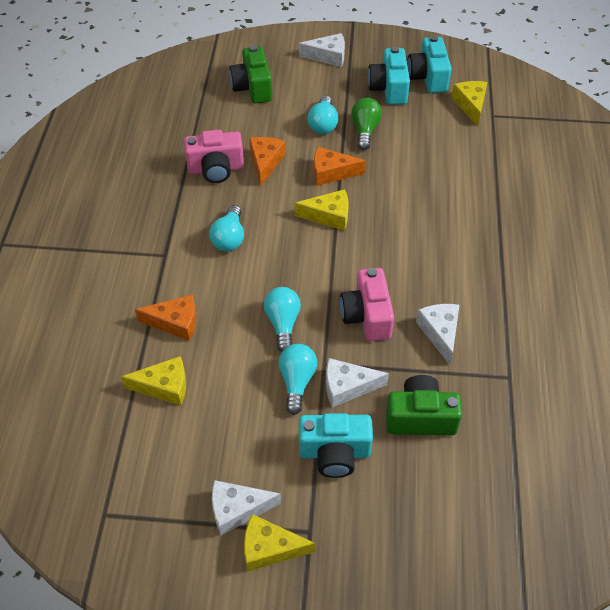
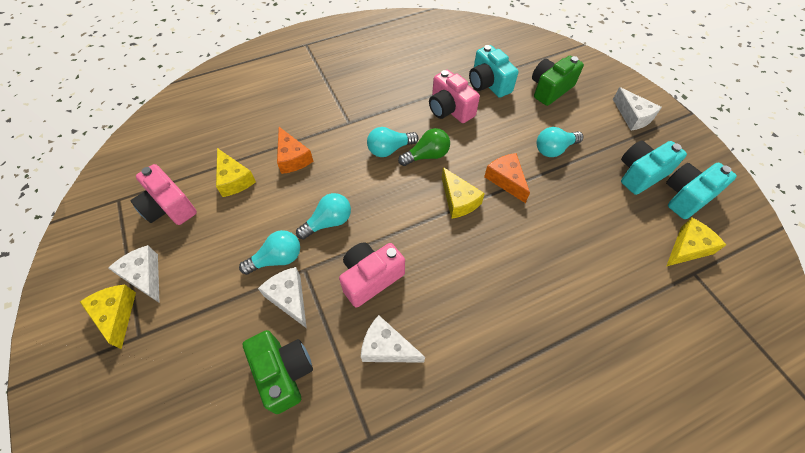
camera: 60 degrees right, 5 degrees up
(157, 462) = (169, 207): none -> pink camera
(265, 162) = (480, 134): orange cheese -> none
(334, 453) = (219, 319): turquoise camera -> turquoise camera (488, 84)
(365, 130) = (574, 180): green light bulb -> green light bulb (427, 156)
(440, 333) = (387, 347): white cheese -> white cheese turned 120 degrees counterclockwise

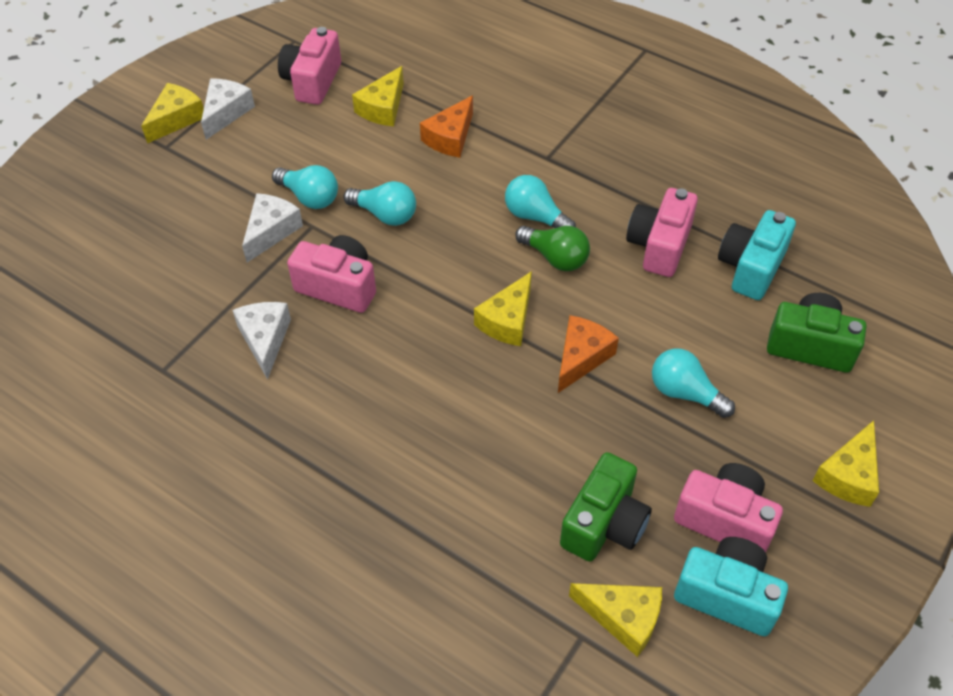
camera: 60 degrees right, 5 degrees down
(284, 373) = (190, 270): green camera -> green camera (604, 524)
(633, 116) = (848, 475): white cheese -> yellow cheese
(640, 174) = (725, 519): turquoise camera -> pink camera

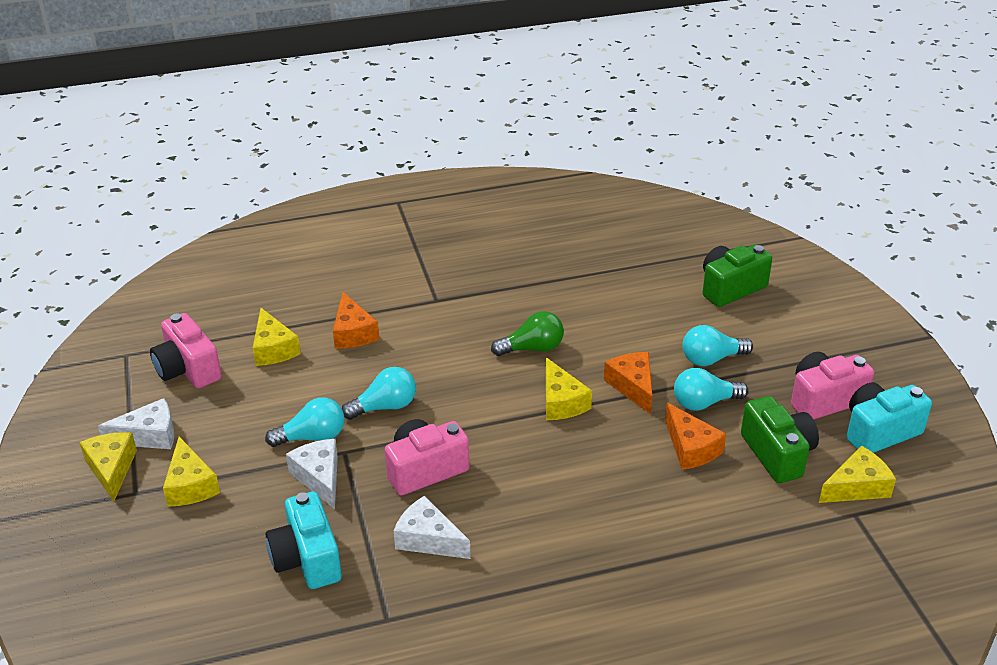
camera: 50 degrees left, 15 degrees down
(226, 112) = (149, 436): white cheese -> white cheese turned 105 degrees clockwise
(535, 217) = (484, 336): turquoise light bulb -> turquoise light bulb (704, 403)
(543, 450) = (691, 448): none -> orange cheese
(659, 246) = (579, 298): pink camera -> none
(751, 267) = (643, 273): turquoise camera -> turquoise camera (307, 559)
(848, 475) = (839, 332): yellow cheese -> yellow cheese (190, 485)

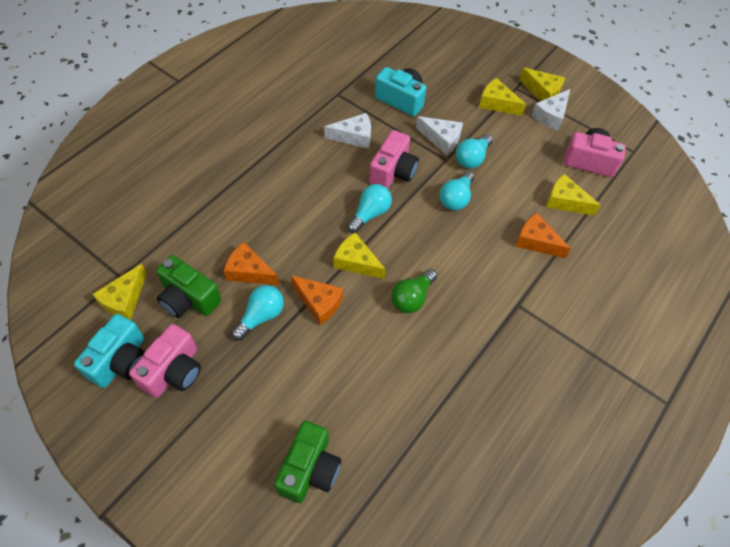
camera: 140 degrees right, 20 degrees up
(711, 359) = (279, 365): turquoise light bulb -> turquoise light bulb (370, 214)

